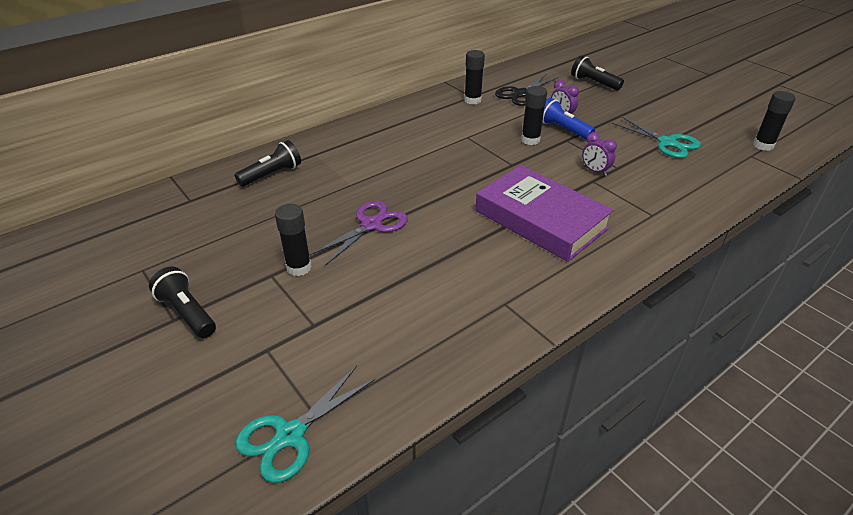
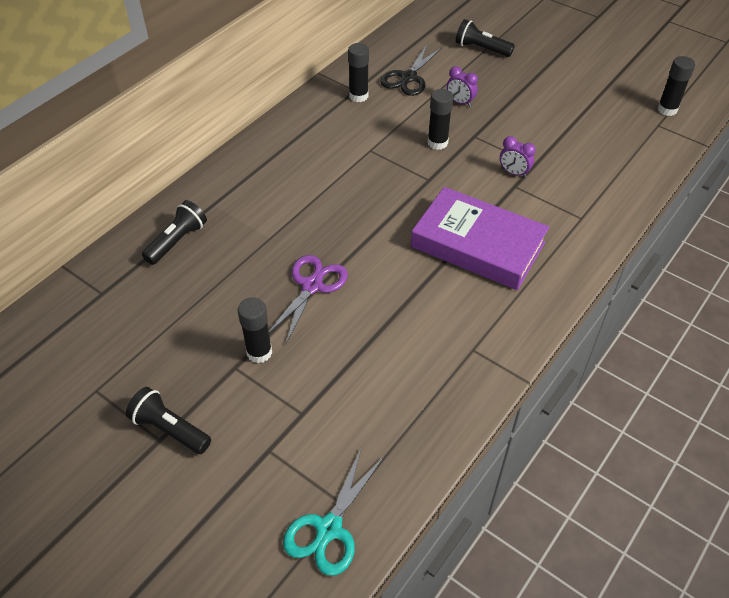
camera: 15 degrees left, 10 degrees up
(563, 129) = (467, 122): blue flashlight -> none
(667, 143) = (575, 122): turquoise scissors -> none

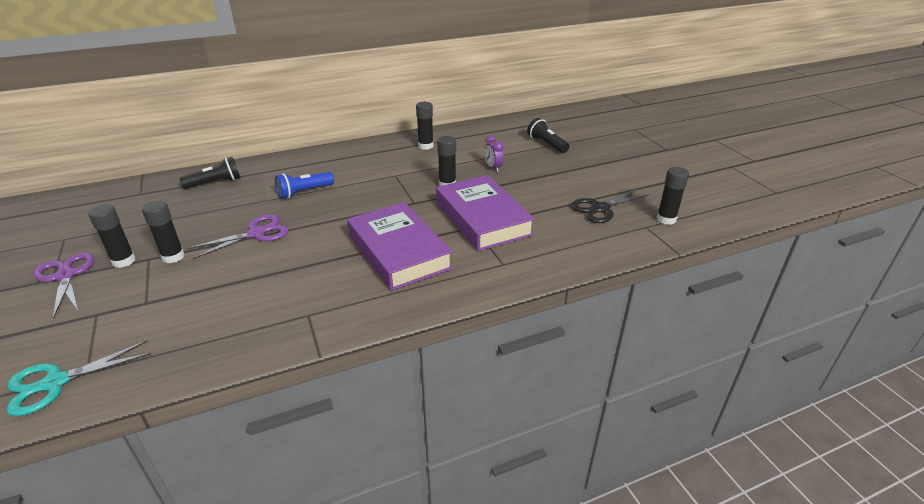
camera: 30 degrees right, 15 degrees down
(170, 429) = (65, 276): black flashlight -> purple scissors
(211, 382) = (124, 261): none -> black glue stick
(298, 212) = (304, 192): none -> blue flashlight
(408, 78) = (472, 146): black scissors -> black scissors (600, 208)
(514, 173) = (482, 218): purple clock -> purple book

